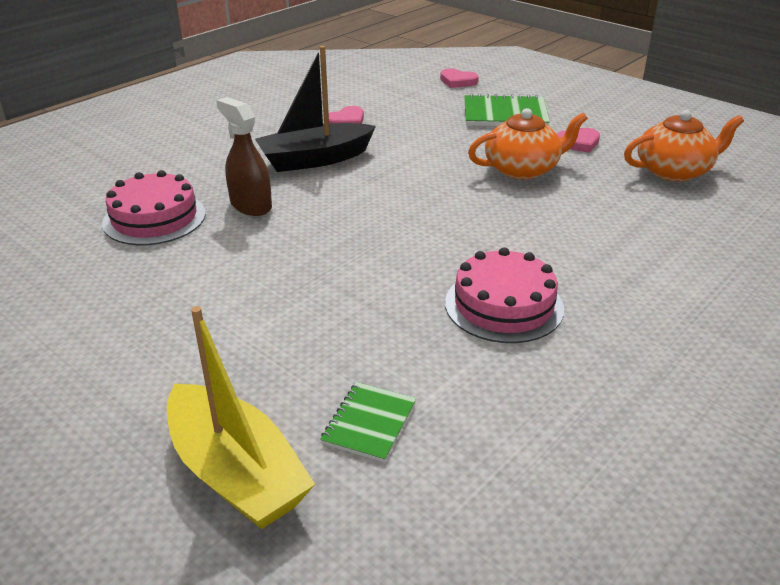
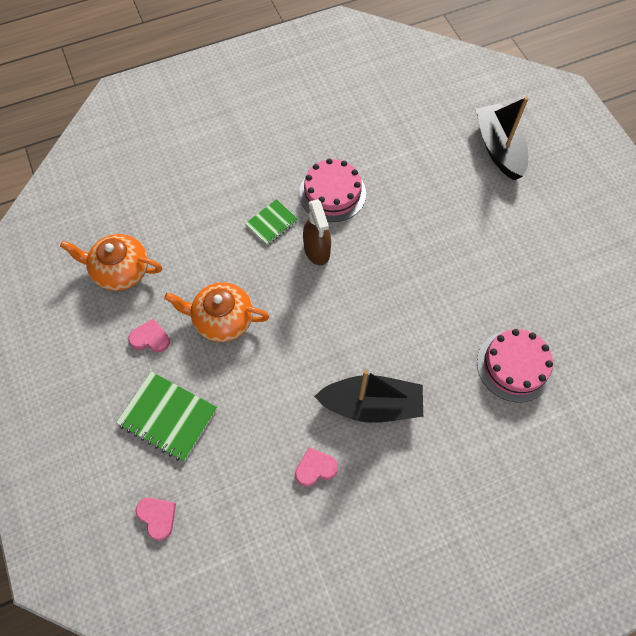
camera: 155 degrees left, 30 degrees up
(236, 473) = (498, 148): yellow boat -> black boat
(251, 205) = (442, 354): brown spray bottle -> brown spray bottle (317, 250)
(369, 423) = (435, 151): green notebook -> green notebook (272, 223)

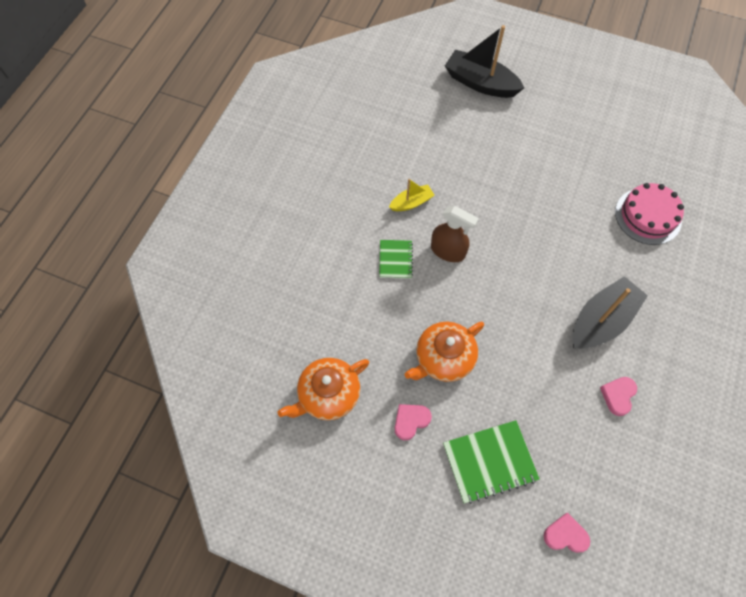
camera: 45 degrees left, 0 degrees up
(332, 193) = (411, 203): pink cake -> yellow boat

